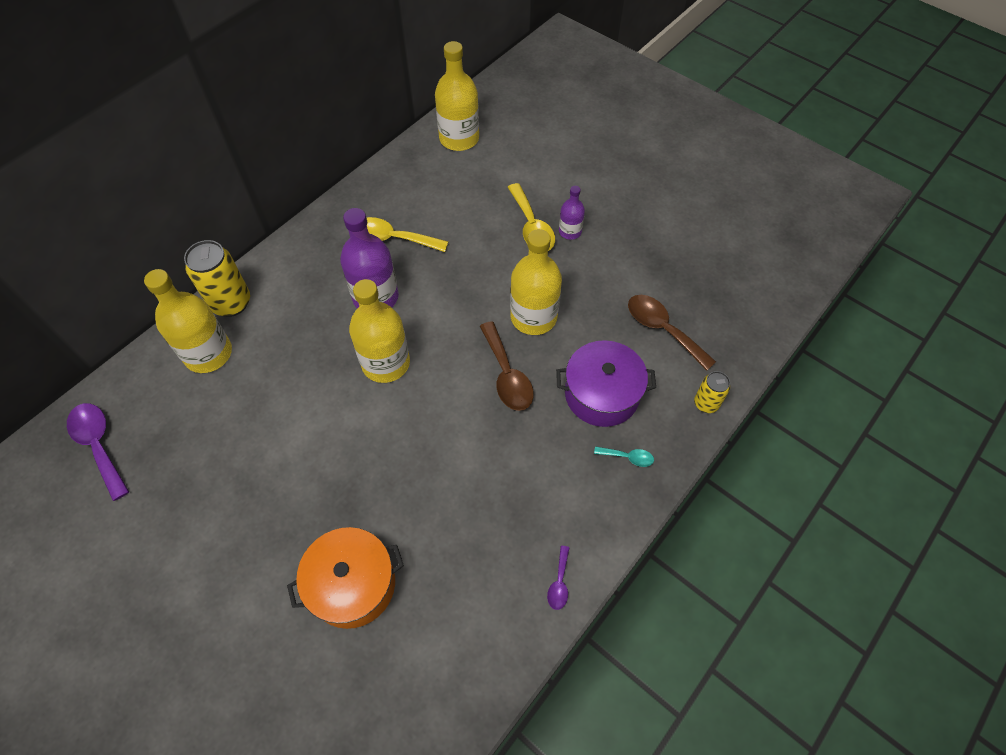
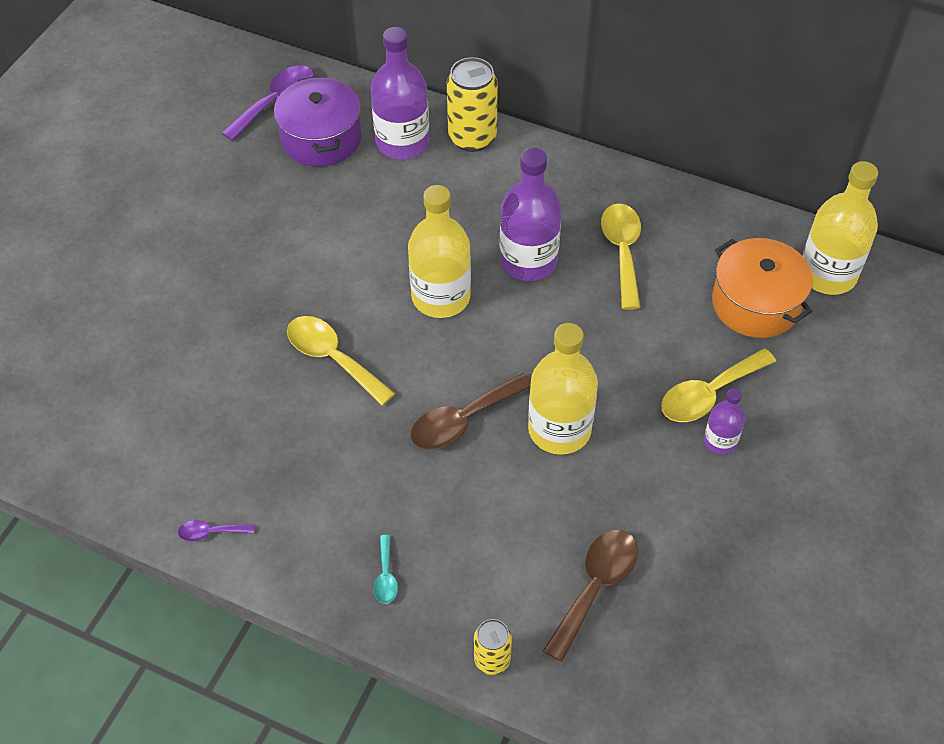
camera: 75 degrees right, 5 degrees down
(208, 354) = (402, 142): yellow bottle -> purple bottle
(352, 584) = (175, 344): orange pot -> orange pot (755, 303)
(416, 454) = (332, 358): none -> yellow spoon
(601, 394) = (468, 530): purple pot -> purple pot (321, 138)

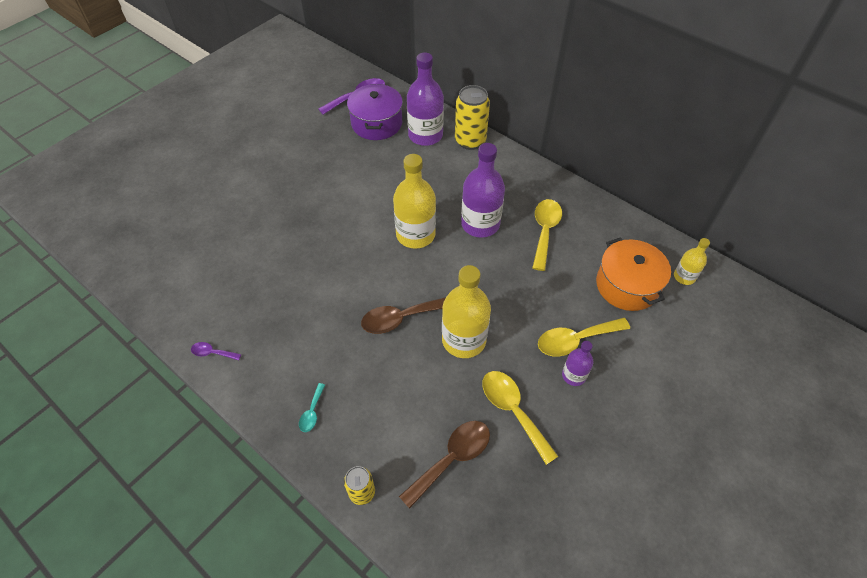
camera: 15 degrees right, 0 degrees up
(332, 358) = (333, 258): yellow spoon -> yellow spoon (513, 411)
(827, 274) = (684, 277): yellow bottle -> yellow bottle, size x0.53

